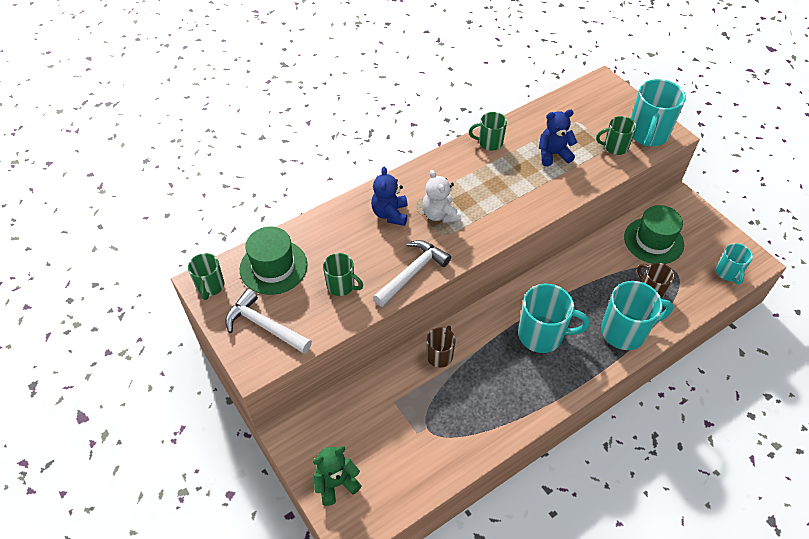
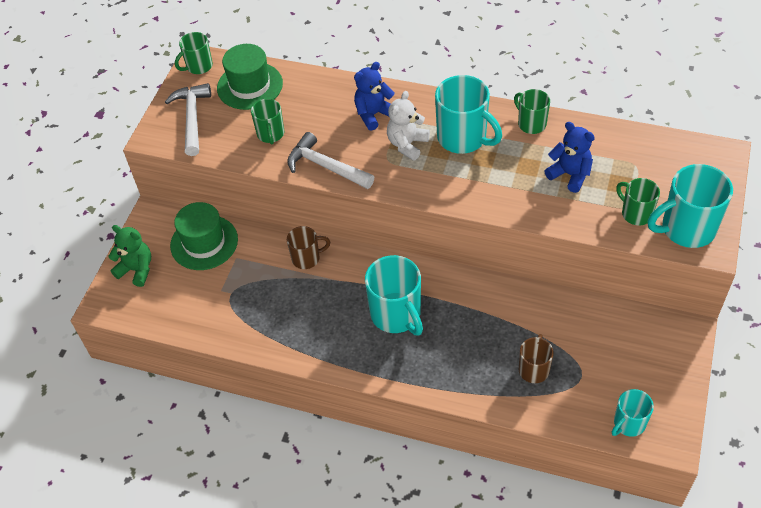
camera: 55 degrees right, 0 degrees up
(412, 273) = (326, 167): white hammer -> white hammer turned 150 degrees counterclockwise
(625, 331) = (462, 375): turquoise mug -> turquoise mug (463, 138)
(653, 241) = (602, 338): green hat -> green hat (204, 242)

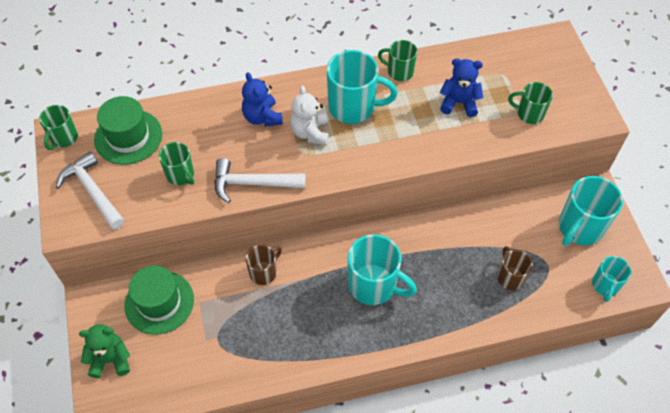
camera: 35 degrees left, 5 degrees up
(373, 114) = (262, 117): blue teddy bear -> blue teddy bear turned 45 degrees counterclockwise
(686, 229) = (573, 110): turquoise mug -> turquoise mug (579, 228)

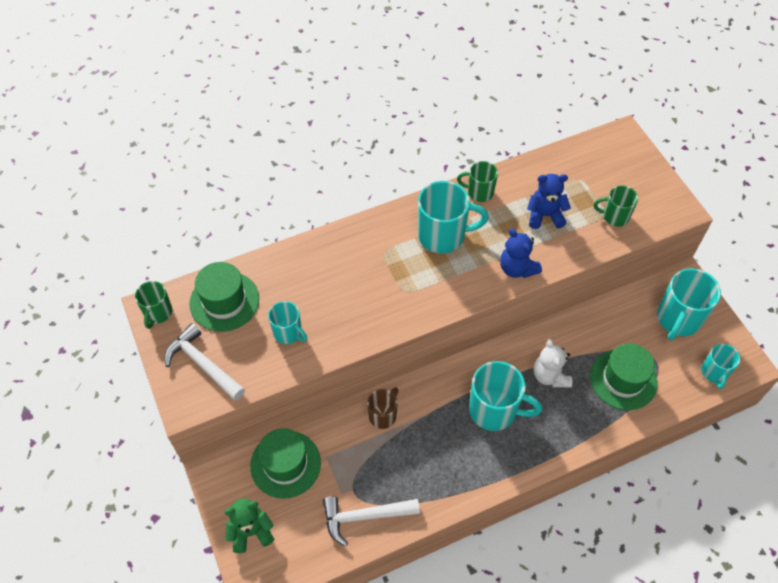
camera: 10 degrees left, 0 degrees up
(181, 175) = (288, 333): green mug -> turquoise mug
(253, 183) = (363, 330): white hammer -> white hammer (364, 516)
(262, 117) = (355, 260): blue teddy bear -> blue teddy bear (517, 268)
(310, 132) = (407, 268): white teddy bear -> white teddy bear (550, 376)
(510, 277) = (623, 379): brown mug -> green hat

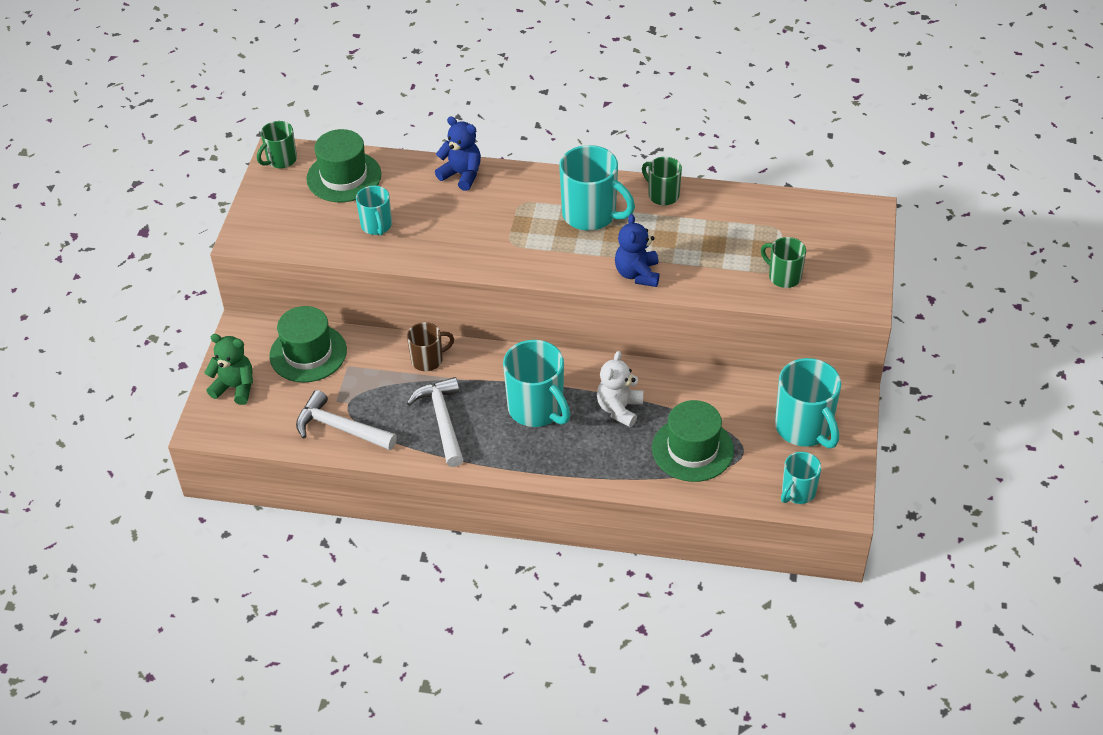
camera: 35 degrees right, 10 degrees down
(203, 364) = (284, 215): white hammer -> white hammer (442, 421)
(545, 215) = (710, 243): blue teddy bear -> blue teddy bear (462, 175)
(678, 319) = (804, 428): turquoise mug -> turquoise mug turned 90 degrees counterclockwise

